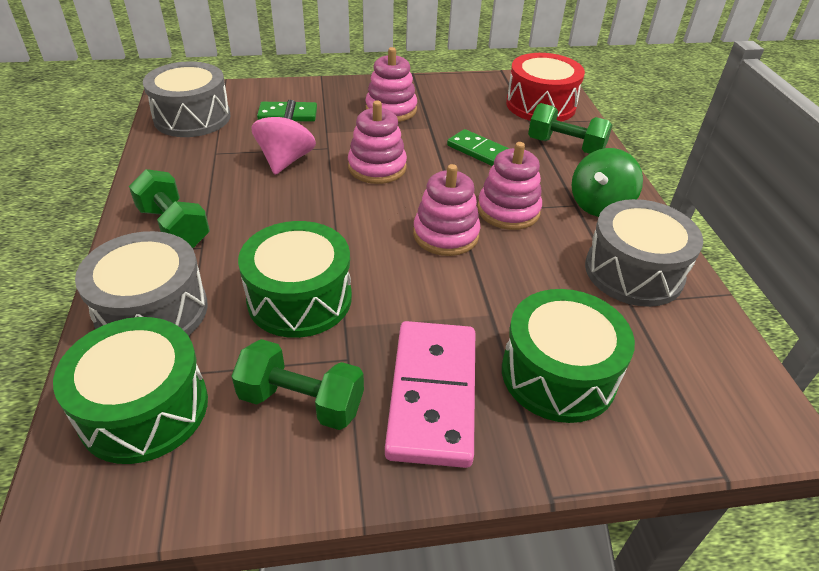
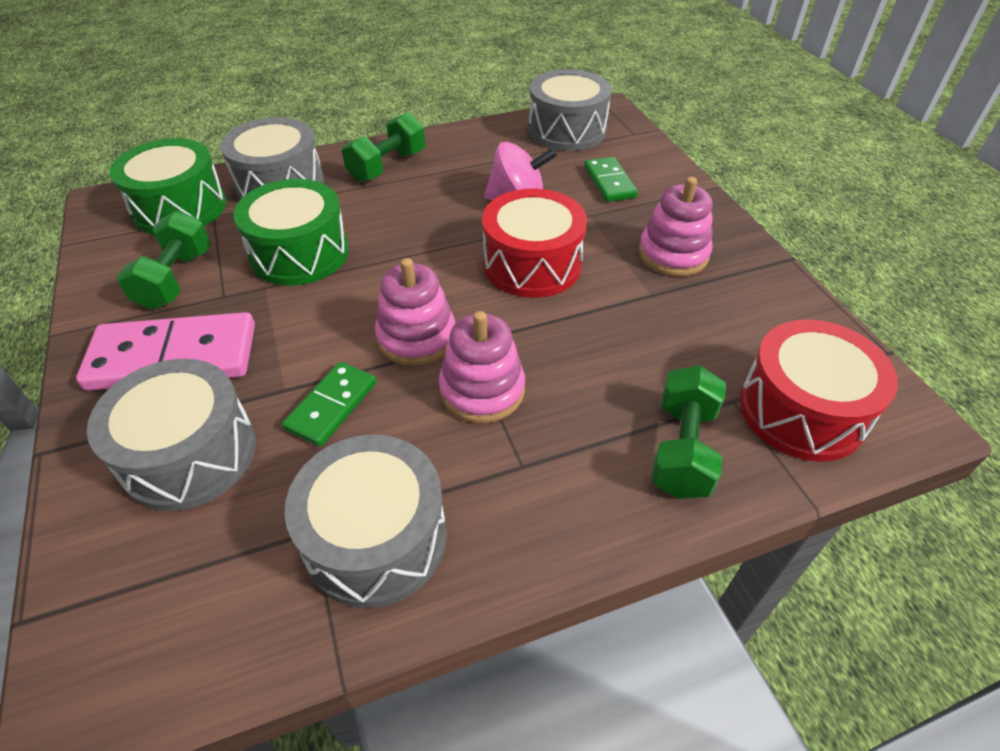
camera: 80 degrees right, 5 degrees up
(377, 167) = (532, 264): pink stacking toy -> red drum
(478, 151) = (615, 348): green domino -> green domino (331, 406)
(558, 374) = (190, 454): green drum -> grey drum
(599, 205) = (529, 497): green spinning top -> none

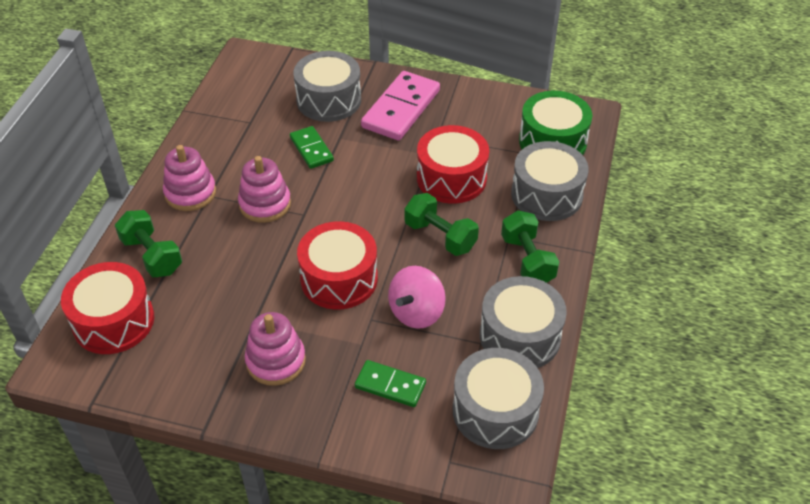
camera: 125 degrees right, 0 degrees up
(176, 279) = (470, 123): green dumbbell -> green dumbbell (440, 236)
(300, 253) = (451, 178): green drum -> red drum
(376, 538) = (226, 137): grey drum -> grey drum (520, 336)
(416, 337) = (327, 197): pink stacking toy -> pink stacking toy (190, 193)

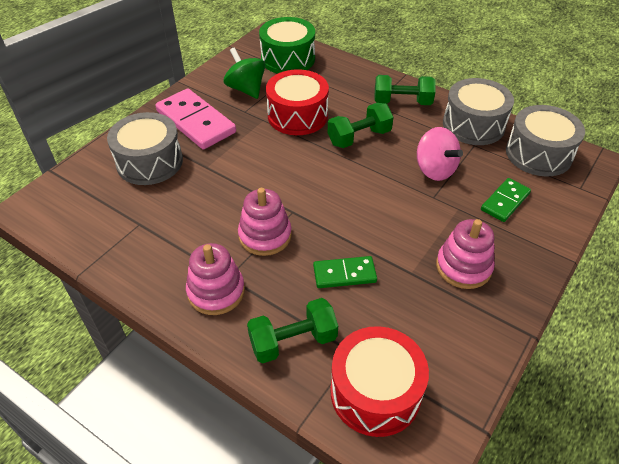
camera: 70 degrees left, 0 degrees up
(311, 149) = (210, 188): green domino -> green domino (344, 274)
(339, 279) = (382, 206): red drum -> none
(475, 126) = (246, 89): none -> green spinning top
(546, 195) = (341, 76): grey drum -> none

